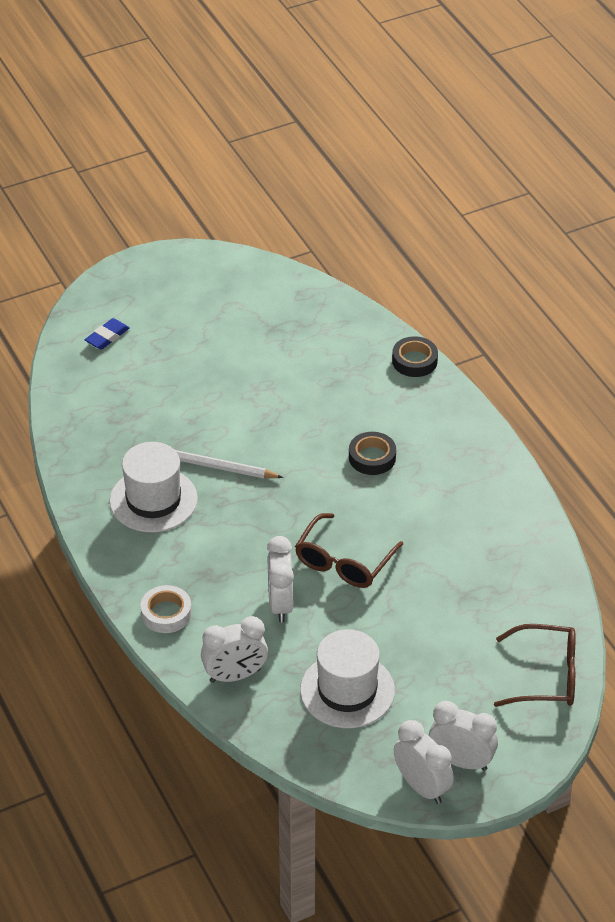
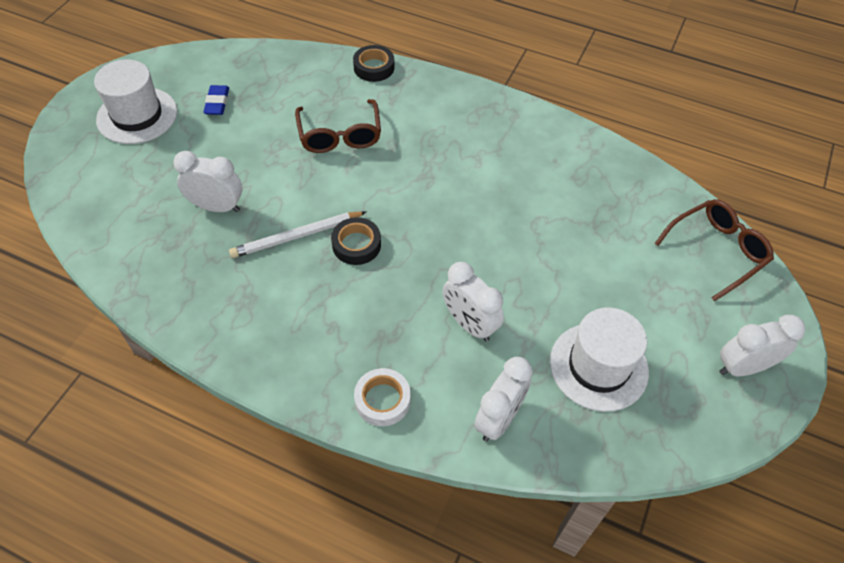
camera: 40 degrees left, 10 degrees up
(107, 337) = (100, 176): blue eraser -> blue eraser (217, 103)
(153, 500) = (272, 298): white hat -> white hat (137, 115)
(344, 562) = (481, 254): brown glasses -> brown glasses (340, 135)
(372, 457) = (416, 156): black tape -> black tape (356, 245)
(422, 787) = (742, 413): white clock -> white clock (217, 207)

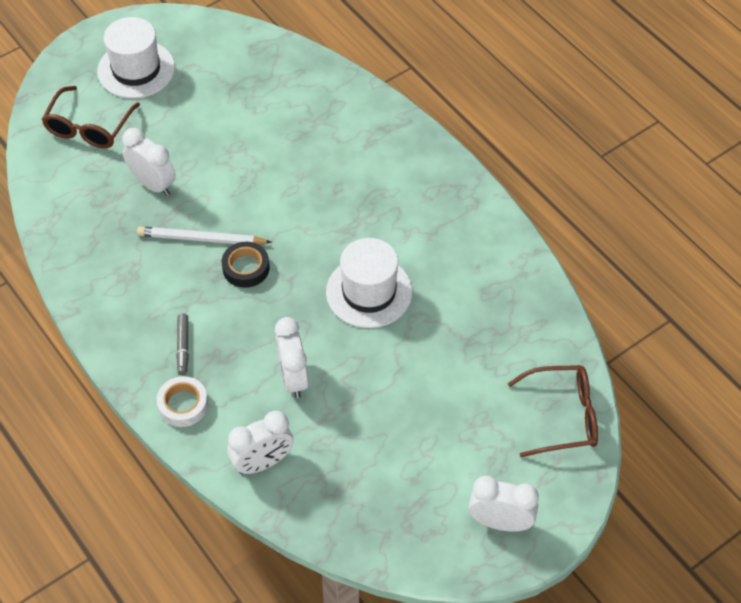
camera: 30 degrees right, 0 degrees up
(217, 103) = (210, 84): blue eraser -> none
(340, 135) = (297, 160): brown glasses -> brown glasses (88, 127)
(345, 344) = (183, 347): none -> grey marker
(374, 67) = (373, 103): black tape -> none
(598, 366) = (375, 462): white hat -> white hat (369, 292)

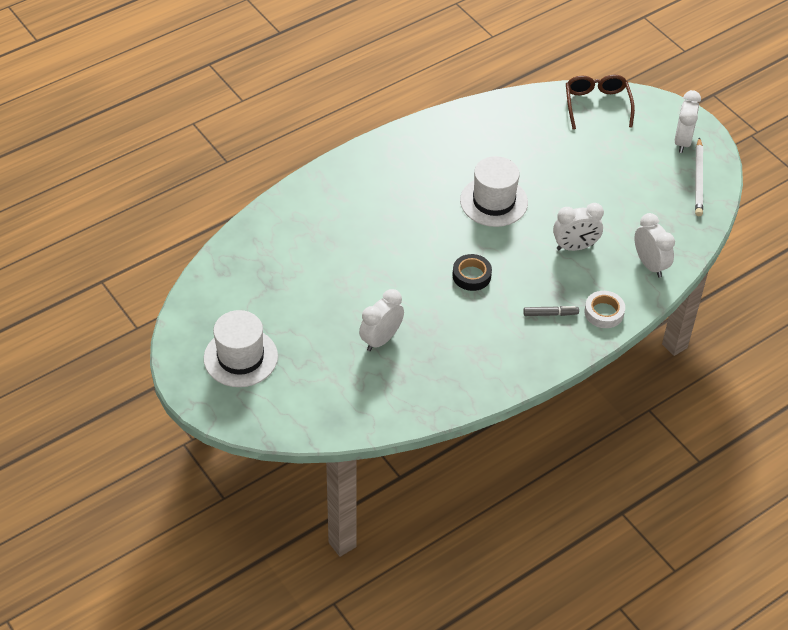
camera: 90 degrees left, 5 degrees down
(88, 127) = (311, 390): brown glasses -> none
(201, 239) = (442, 304): white pencil -> white pencil (699, 179)

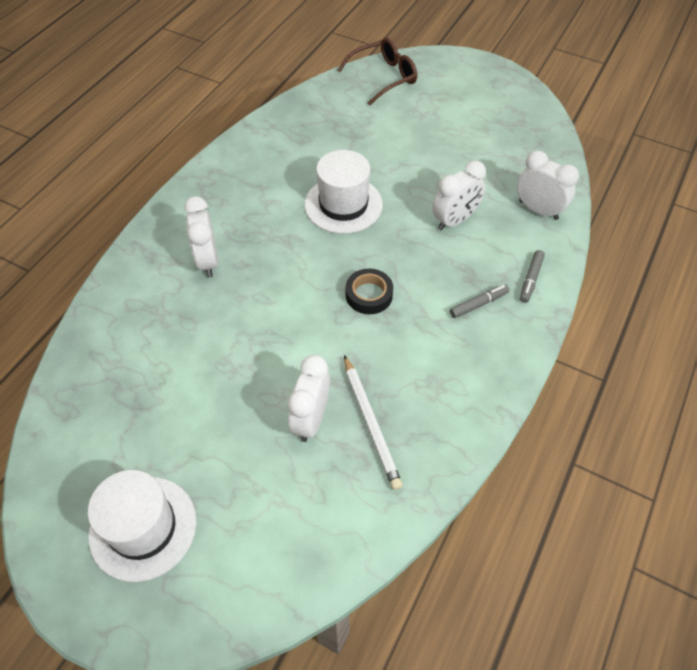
camera: 25 degrees left, 5 degrees up
(597, 105) = (384, 77): brown glasses -> brown glasses turned 90 degrees clockwise
(604, 312) = (530, 279): white tape -> grey marker
(682, 141) = (483, 83): white clock -> white clock (208, 261)
(699, 179) = (522, 112): white pencil -> white pencil (371, 423)

